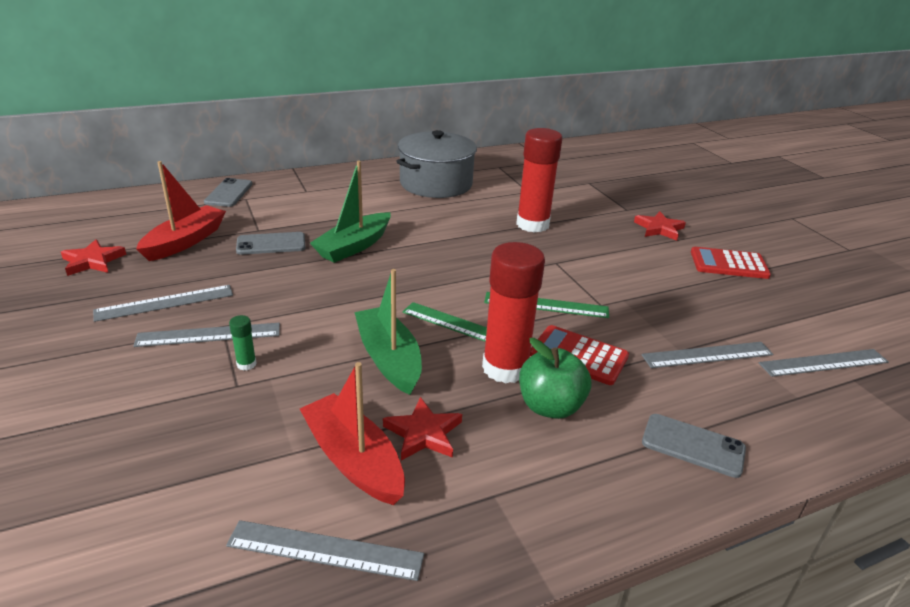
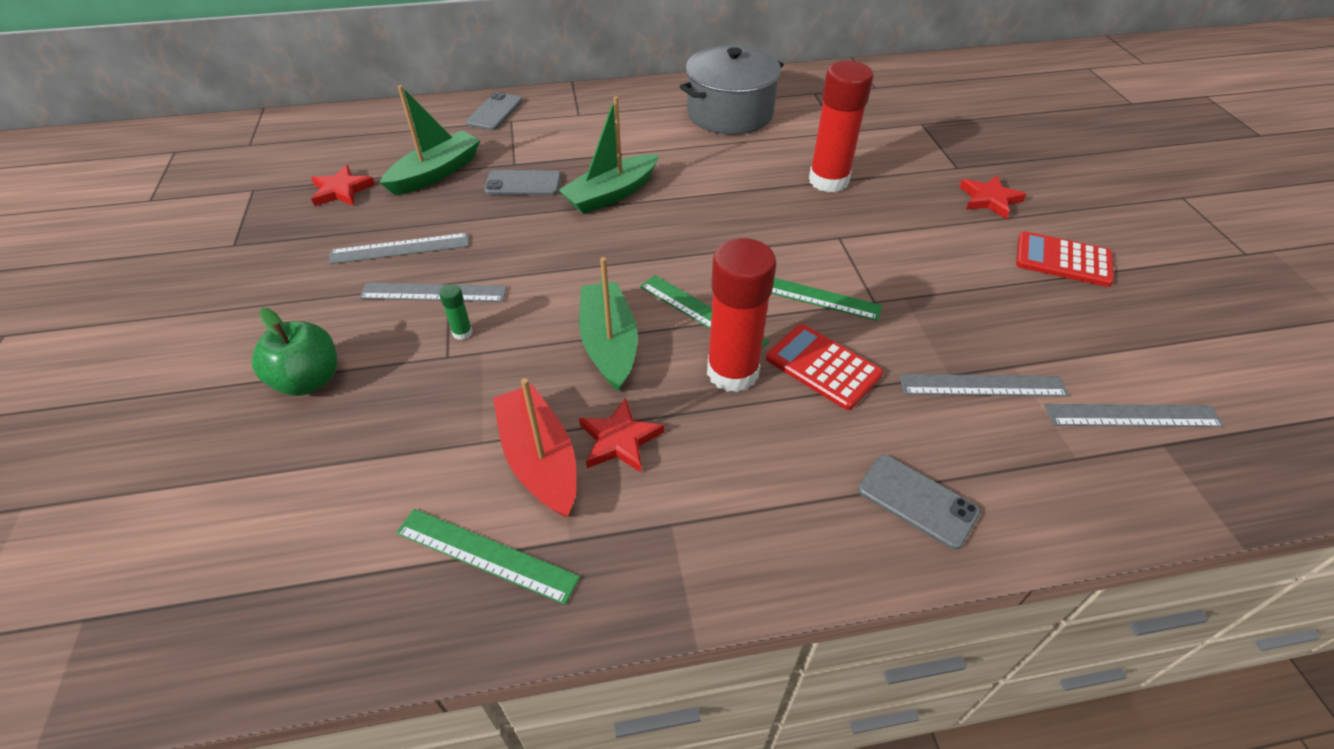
camera: 15 degrees right, 15 degrees up
(185, 241) = (436, 173): red boat -> green boat
(325, 550) = (486, 554): grey ruler -> green ruler
(550, 406) = (767, 427): green apple -> green apple (309, 380)

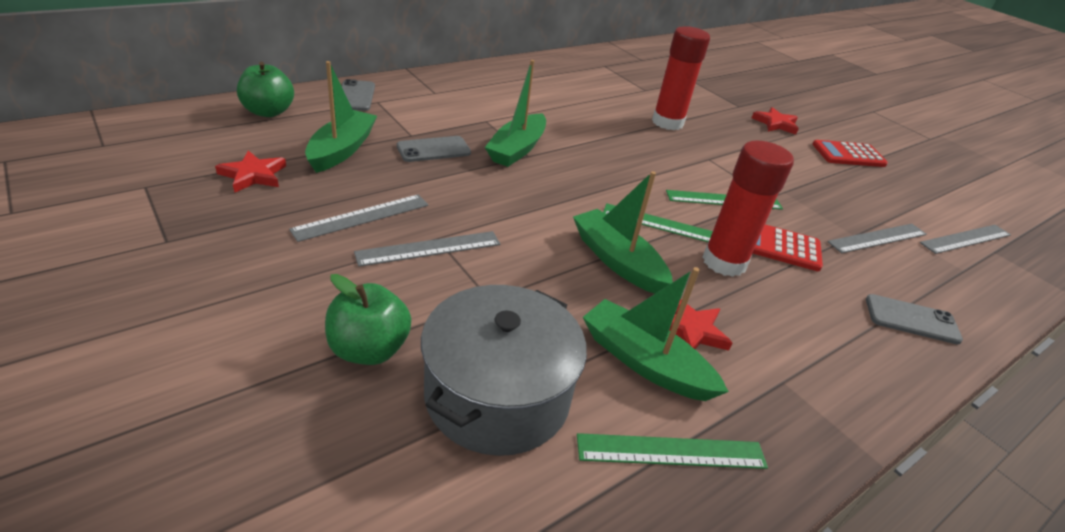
camera: 30 degrees left, 10 degrees down
(402, 123) = (268, 112): none -> green apple
(462, 332) = (486, 276): green glue stick -> none
(539, 460) = (644, 362): red boat -> green boat
(730, 113) = (556, 83): grey pot -> grey pot (497, 395)

